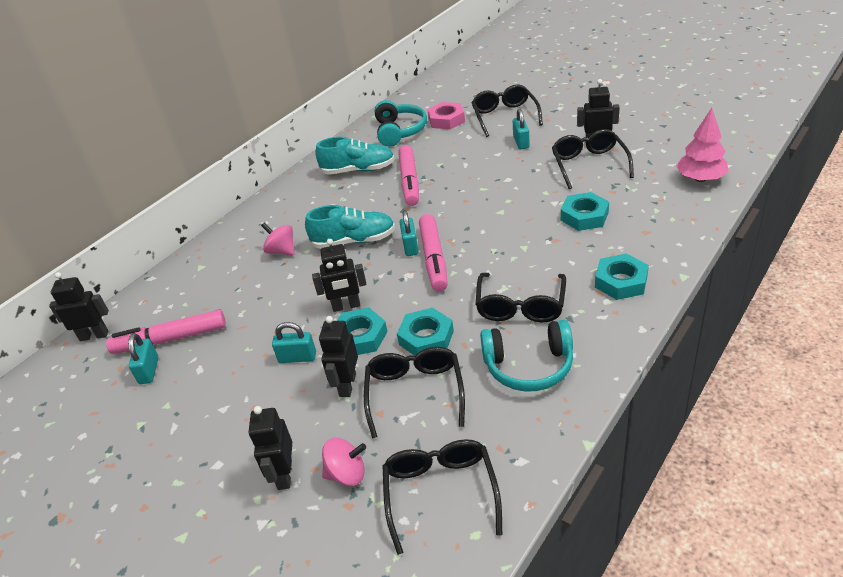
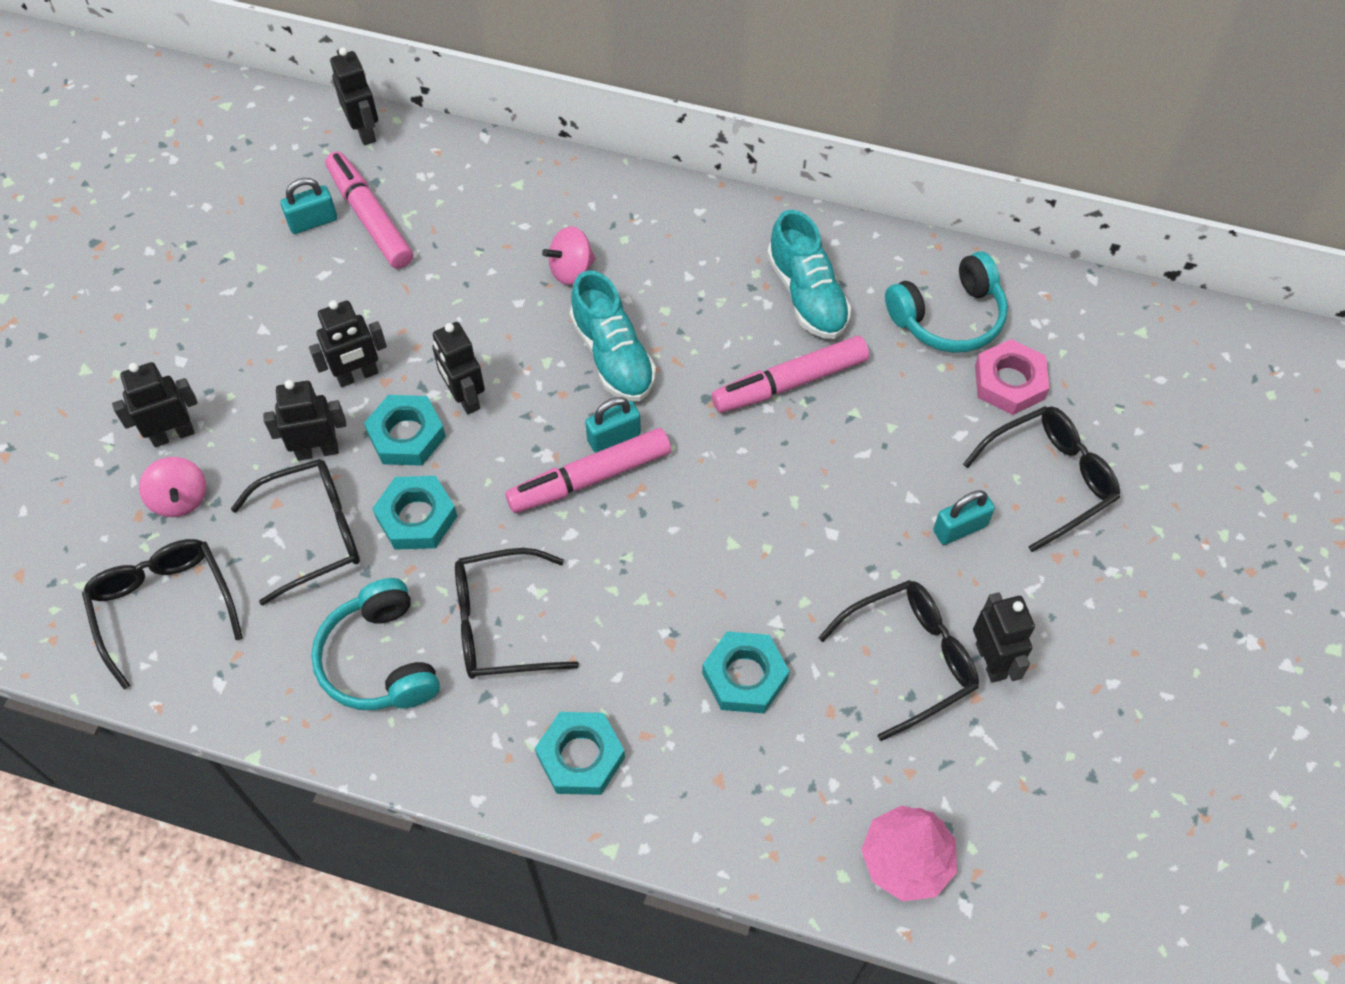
camera: 65 degrees right, 20 degrees up
(282, 251) = (571, 270): pink spinning top -> pink spinning top turned 135 degrees counterclockwise
(297, 357) = (358, 376): turquoise padlock -> black robot
(440, 493) = (163, 606): black glasses -> black glasses turned 90 degrees counterclockwise

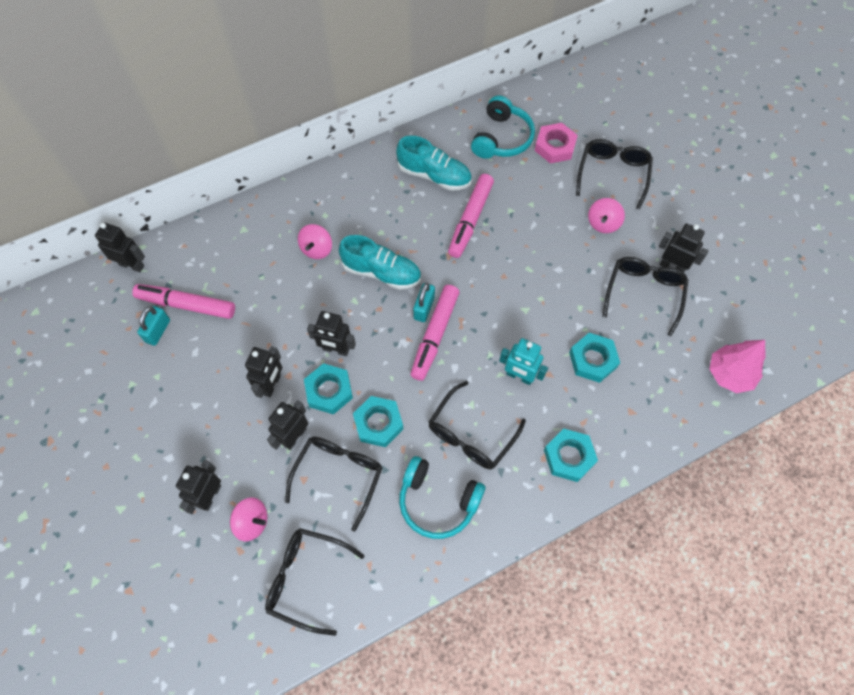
camera: 45 degrees left, 5 degrees up
(632, 612) = (519, 376): none -> turquoise robot
(960, 528) = (603, 223): turquoise padlock -> pink spinning top

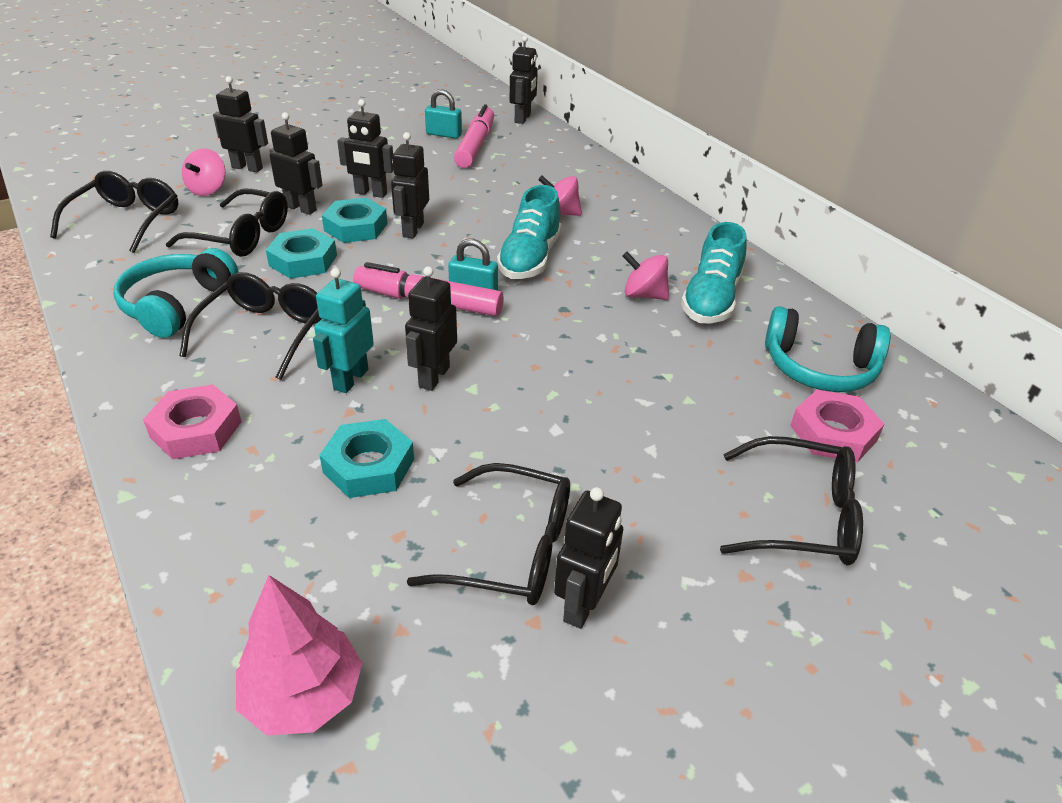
camera: 85 degrees right, 25 degrees down
(470, 220) = (636, 333): pink marker -> none
(471, 434) = (265, 332): black glasses -> black glasses turned 75 degrees clockwise
(515, 330) = (433, 377): none -> black robot
(569, 457) = (196, 429): turquoise nut -> pink nut
(603, 223) = (671, 494): pink spinning top -> pink spinning top (644, 295)

